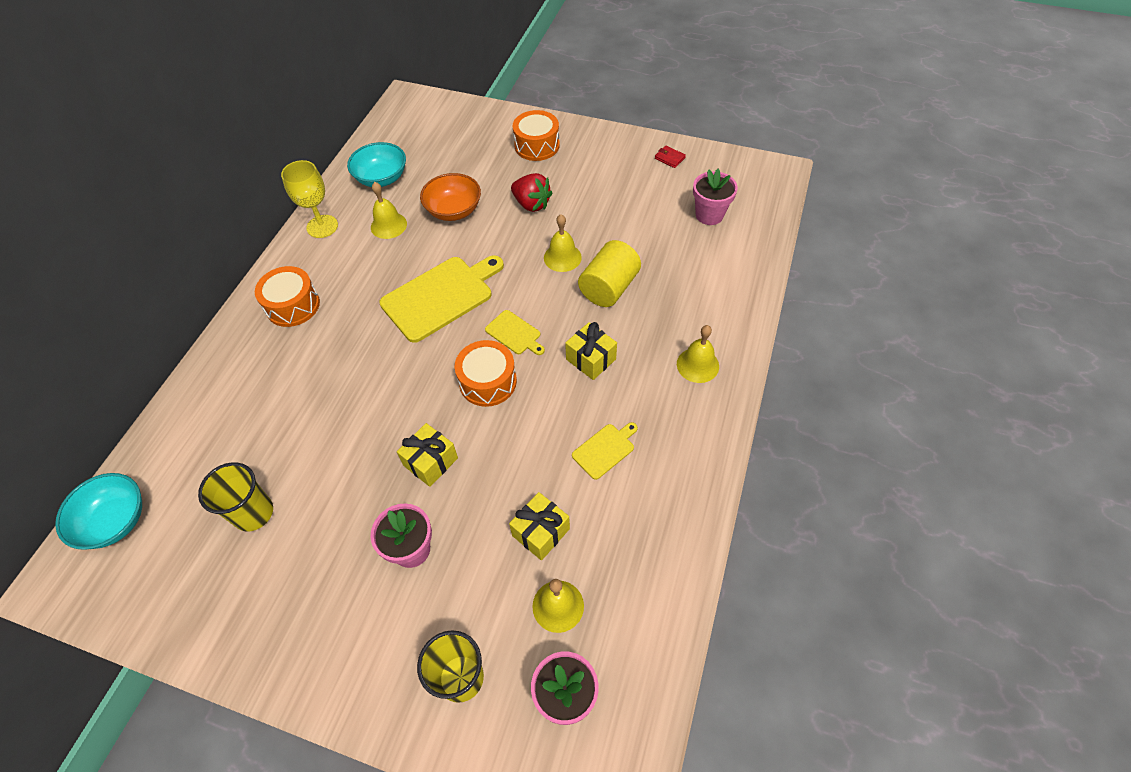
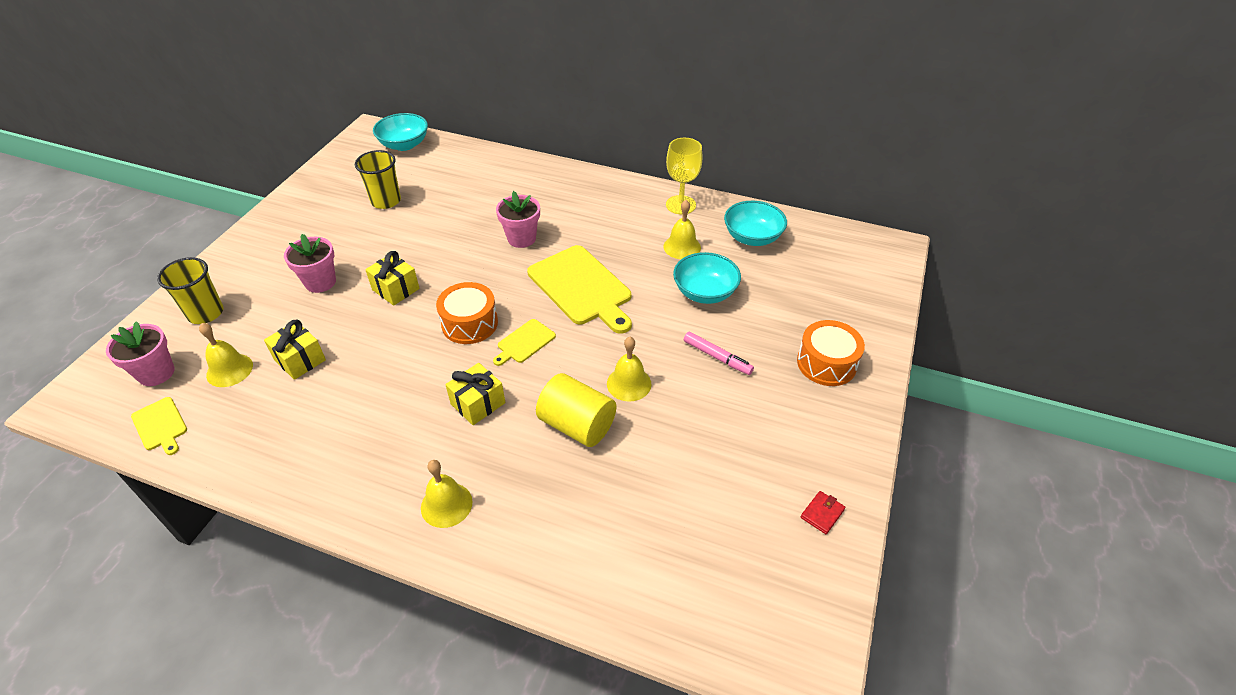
camera: 90 degrees right, 10 degrees down
(293, 305) = (583, 198): orange drum -> none
(454, 210) = (705, 292): orange bowl -> turquoise bowl
(531, 204) = (717, 357): red strawberry -> pink marker
(605, 449) = (365, 410): yellow cutting board -> yellow cutting board (160, 425)
(709, 215) = (702, 552): pink flower pot -> pink flower pot (521, 238)

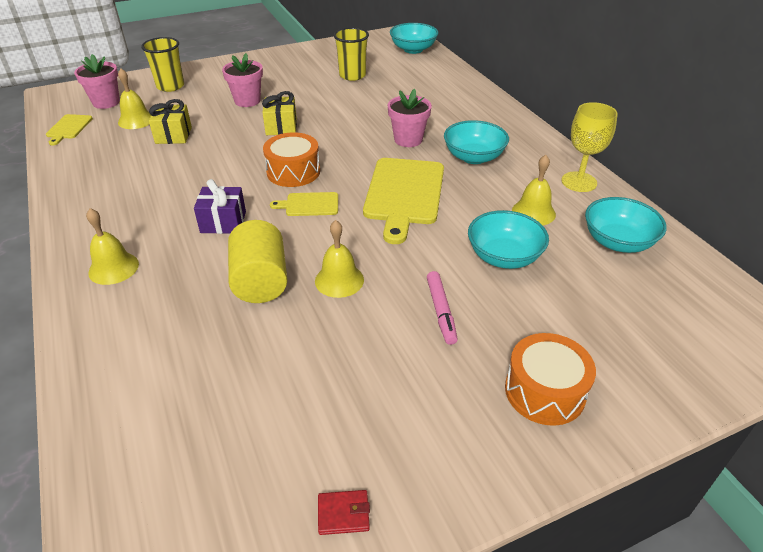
camera: 45 degrees right, 5 degrees down
(478, 403) = (223, 222): yellow gift -> purple gift
(589, 225) = (473, 157): none -> turquoise bowl

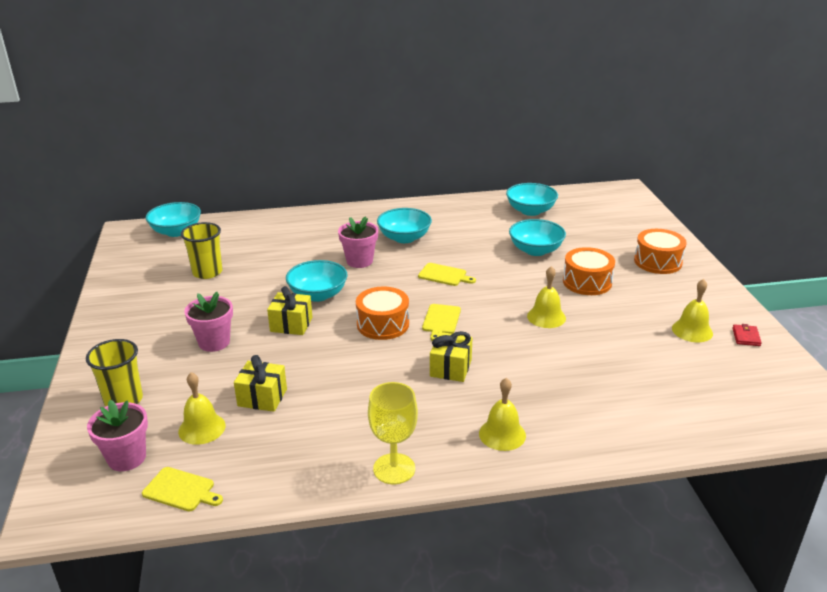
camera: 75 degrees left, 10 degrees down
(223, 222) = (450, 368): purple gift -> yellow gift
(260, 281) = (539, 353): yellow cylinder -> none
(335, 130) = (318, 295): none -> turquoise bowl
(404, 194) = (444, 275): yellow cutting board -> yellow cutting board, size x0.49
(441, 311) = (587, 282): pink marker -> orange drum
(533, 212) = (488, 230): yellow bell -> yellow bell (692, 330)
(579, 182) = (458, 207): yellow goblet -> yellow goblet (394, 469)

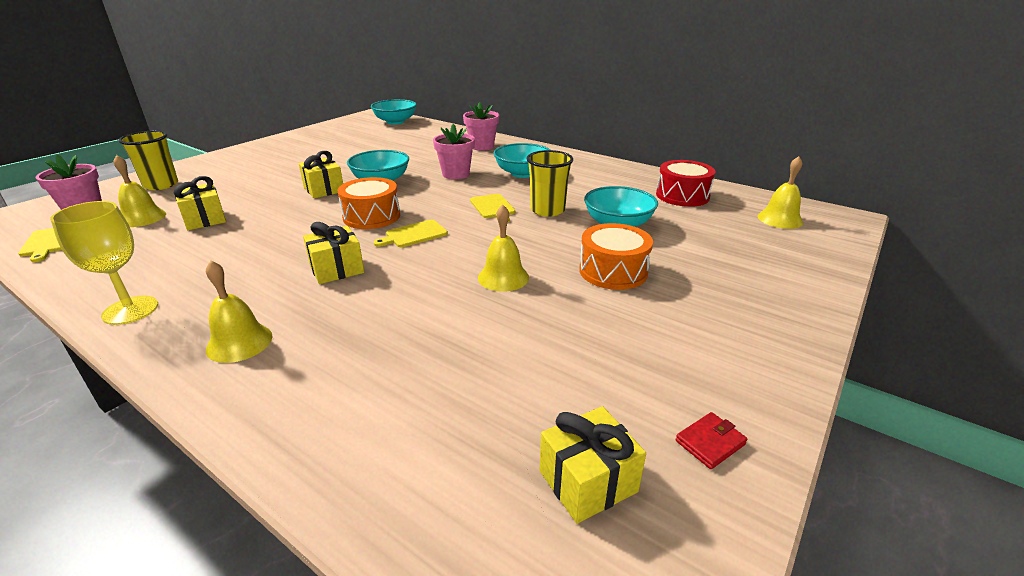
camera: 45 degrees right, 0 degrees up
(207, 272) = (357, 145): yellow cup -> yellow cup (547, 210)
(214, 342) = (266, 179): pink flower pot -> pink flower pot (482, 146)
(530, 211) = (682, 196): turquoise bowl -> red drum
(657, 262) = (747, 294): orange drum -> none
(692, 330) = (640, 384): yellow bell -> yellow bell (780, 219)
(737, 377) = (588, 481): none -> yellow gift

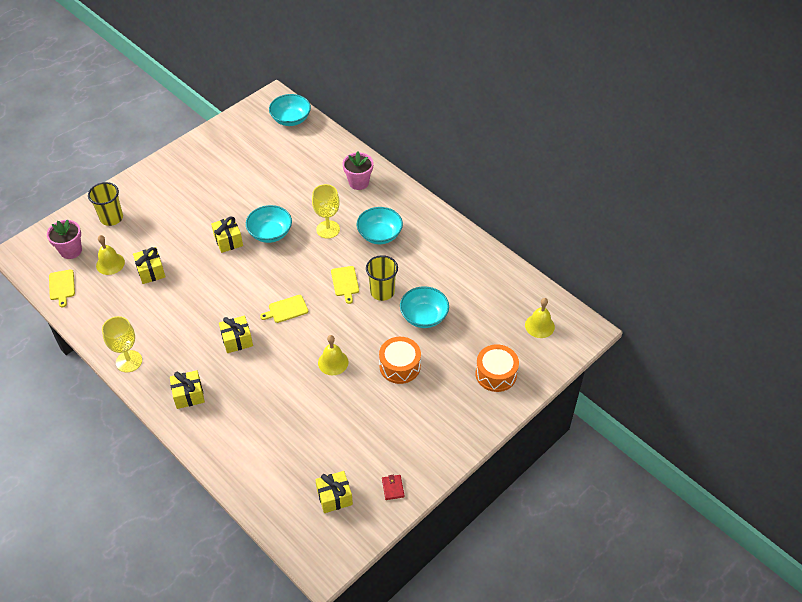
camera: 10 degrees right, 20 degrees up
(239, 342) = (189, 395): yellow bell -> yellow gift
(371, 216) = (260, 283): orange drum -> orange drum (496, 374)
(456, 174) = (328, 229): pink flower pot -> yellow goblet
(682, 196) = (487, 285): red drum -> none
(710, 442) = (393, 488): red wallet -> red wallet turned 75 degrees counterclockwise

